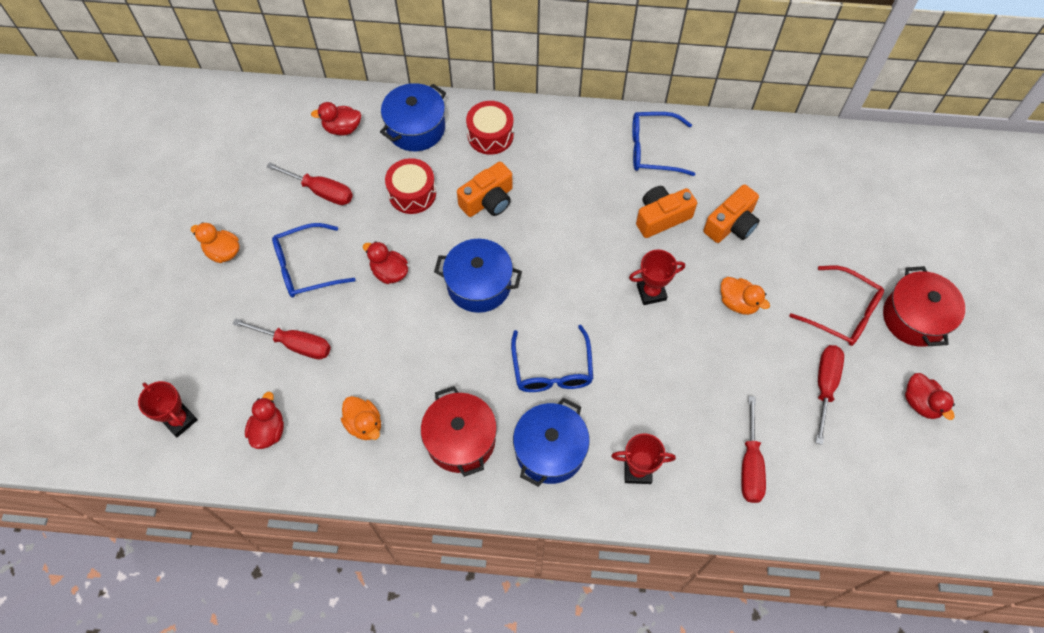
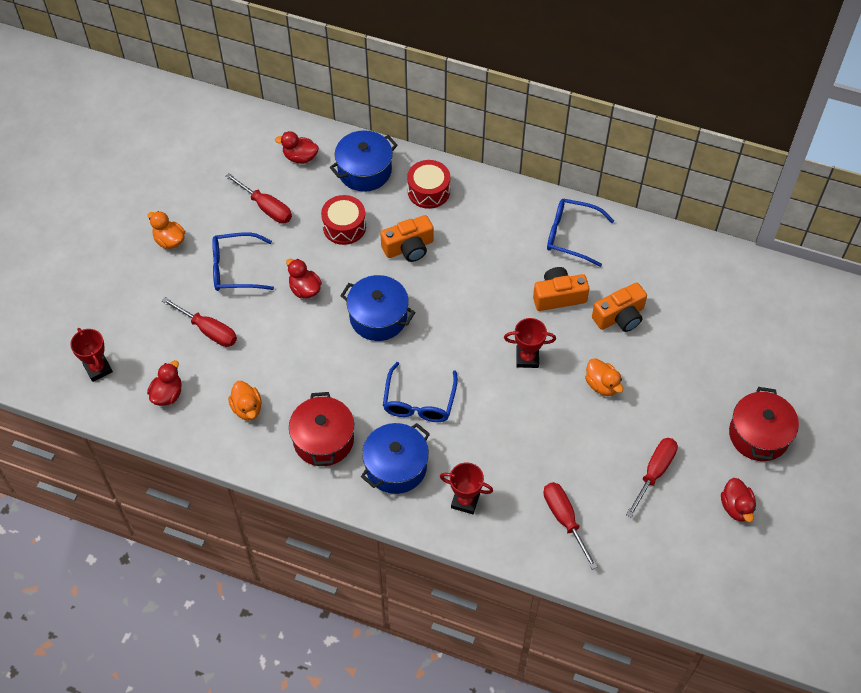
camera: 15 degrees right, 5 degrees down
(750, 464) = (564, 520): red screwdriver -> red screwdriver turned 135 degrees clockwise
(842, 312) = (693, 415): red glasses -> none

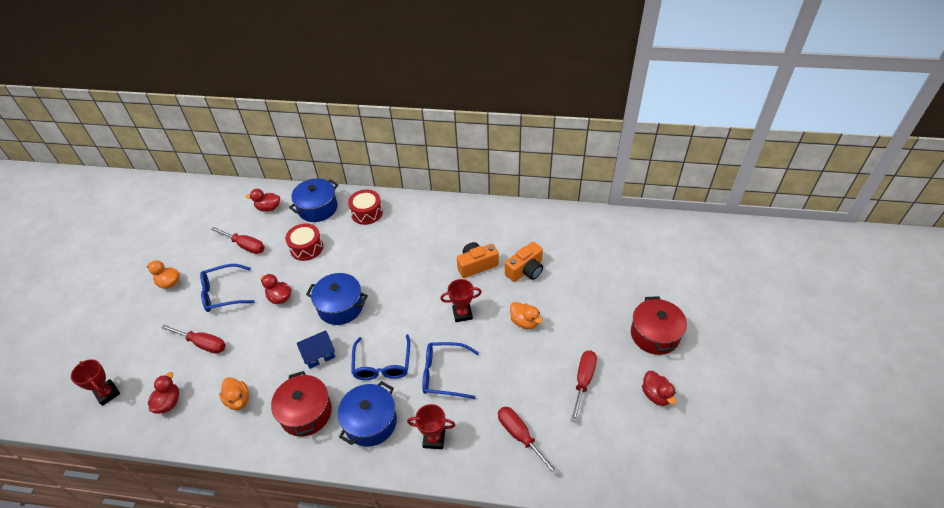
camera: 10 degrees left, 10 degrees down
(345, 373) = (319, 355): none -> blue house
(409, 247) = (357, 253): orange camera -> none
(571, 235) = (477, 222): blue glasses -> blue glasses (444, 374)

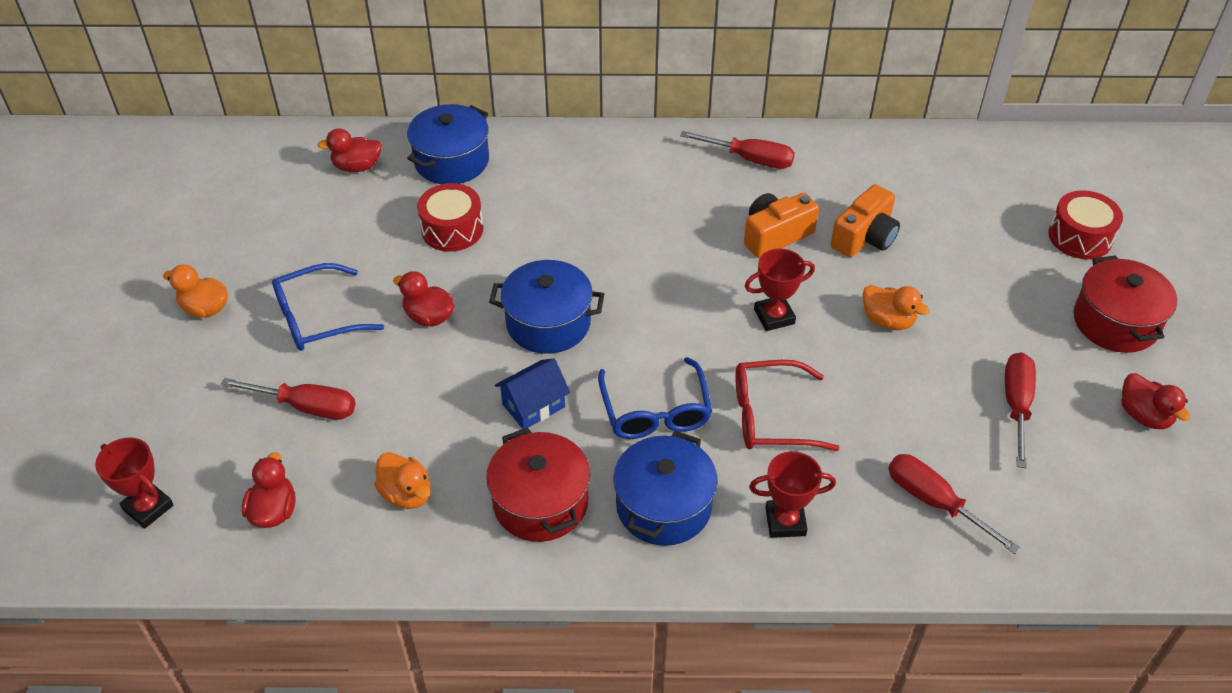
camera: 10 degrees left, 0 degrees up
(245, 246) = (332, 234): red screwdriver -> red screwdriver (749, 159)
(367, 213) = (547, 163): red drum -> red drum (1080, 237)
(444, 374) = (771, 416): blue glasses -> red glasses

